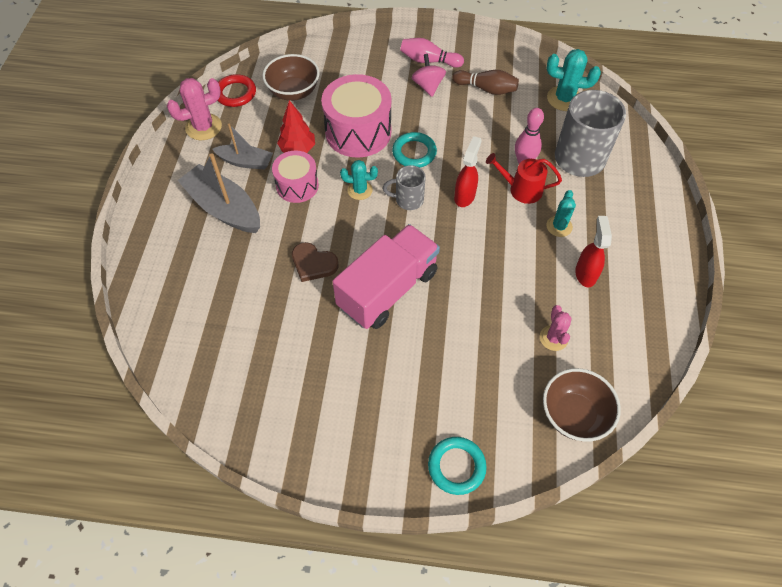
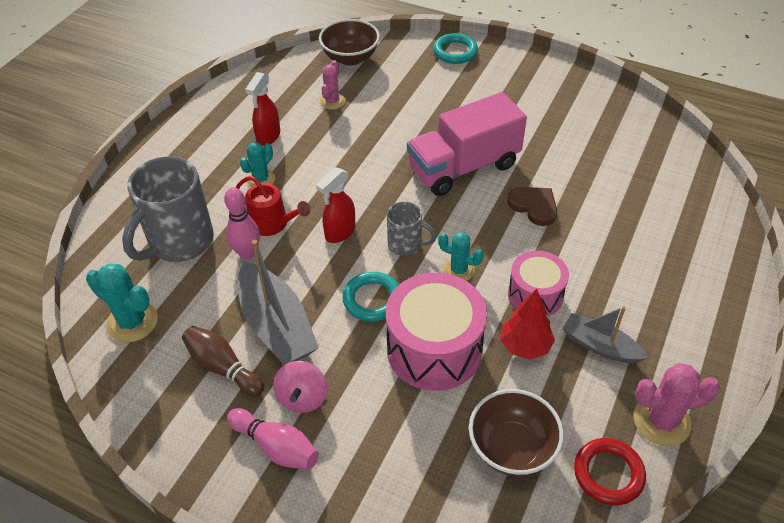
camera: 160 degrees left, 10 degrees down
(224, 208) = (632, 290): grey boat -> grey boat (276, 325)

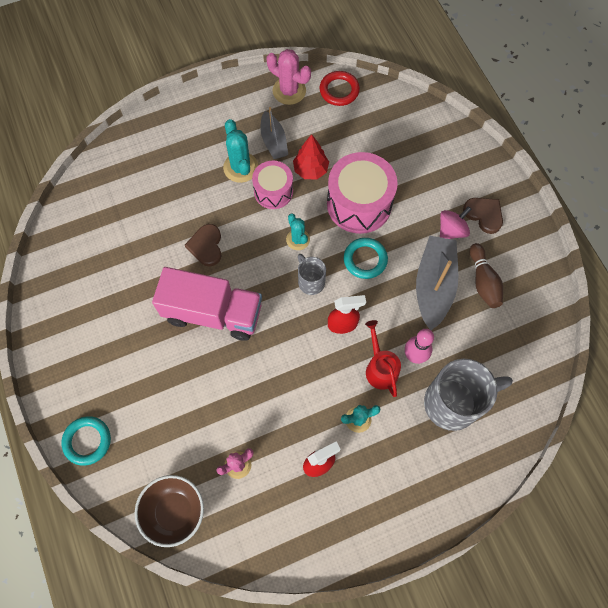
camera: 140 degrees left, 20 degrees up
(132, 322) = (520, 357): turquoise cactus -> turquoise cactus (241, 167)
(276, 447) = (484, 215): pink bowling pin -> brown heart
(512, 448) = (370, 131): brown bowl -> none

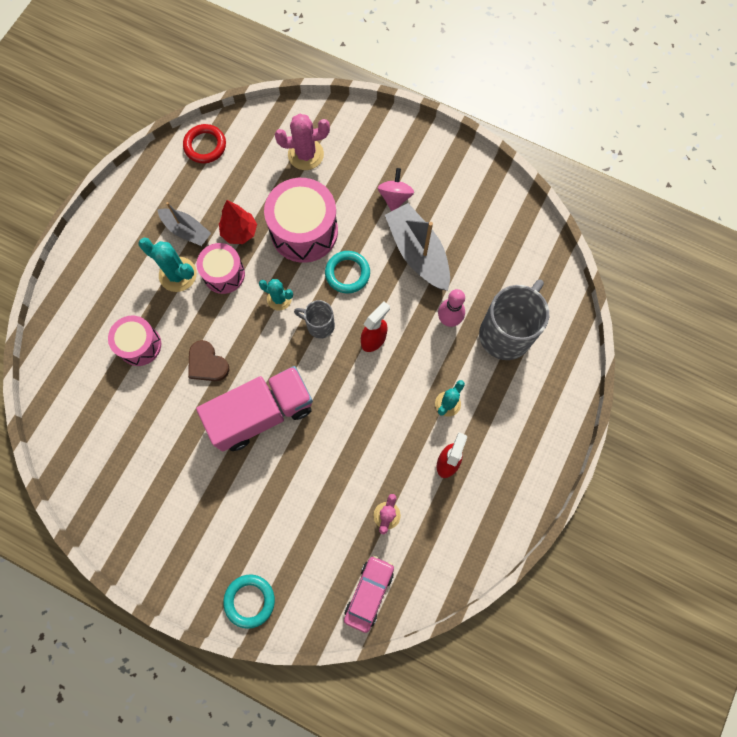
camera: 40 degrees left, 5 degrees up
(172, 197) = (139, 345): none -> pink drum
(174, 512) = (369, 593): brown bowl -> pink car
(289, 91) = (162, 177): pink cactus -> pink cactus (305, 154)
(380, 368) = (431, 351): red watering can -> none
(483, 281) = (452, 221): brown bowling pin -> none
(484, 215) = (409, 166): brown heart -> none

